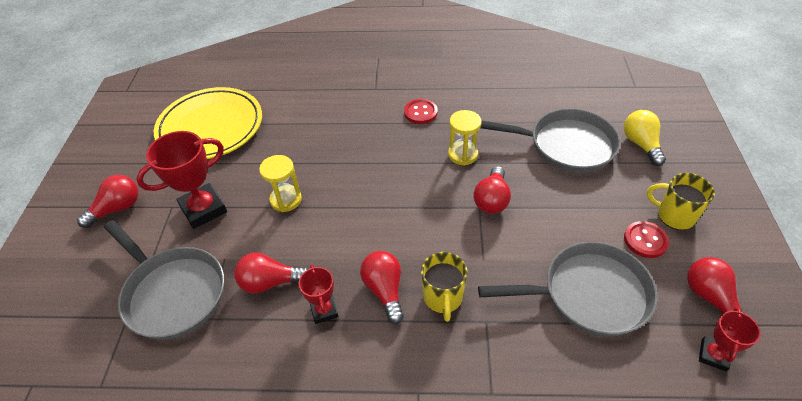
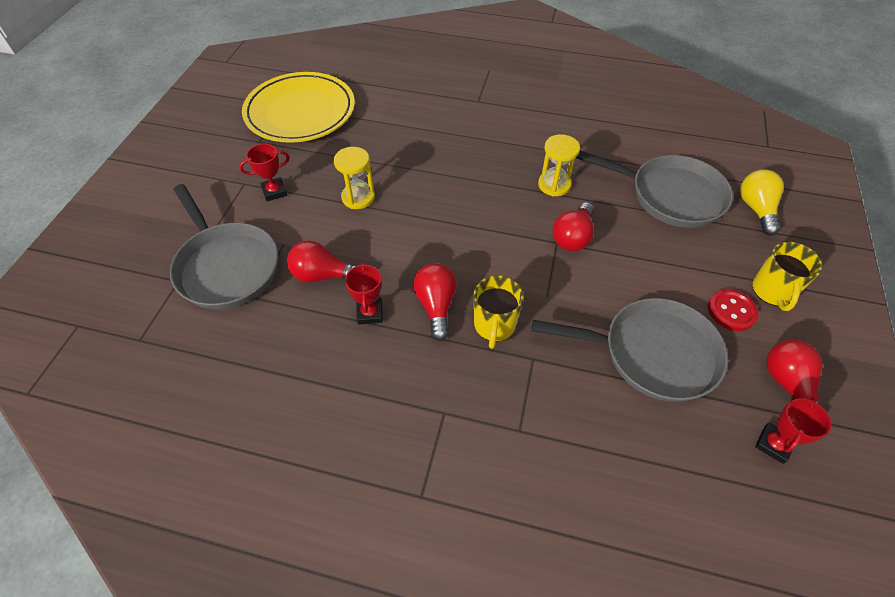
camera: 10 degrees right, 5 degrees up
(117, 208) = (192, 175): red light bulb -> none
(203, 209) = (274, 192): red trophy -> red trophy, size x0.56
(420, 112) = (520, 134): red button -> none
(674, 216) = (772, 291): yellow mug -> yellow mug turned 120 degrees counterclockwise

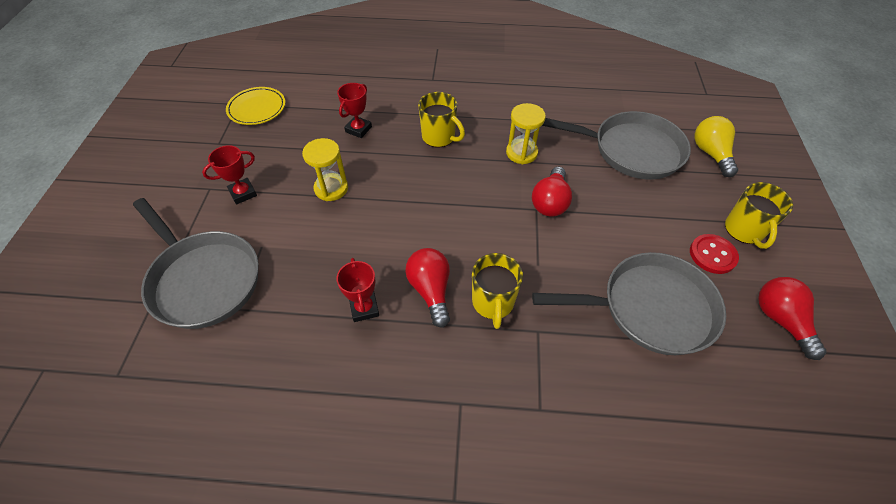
camera: 10 degrees left, 0 degrees up
(300, 112) = (257, 108): yellow plate -> yellow plate, size x0.52
(323, 275) = (308, 274): red light bulb -> none
(473, 160) = (439, 137): none -> yellow mug
(773, 444) = (782, 382): red trophy -> red trophy (358, 129)

